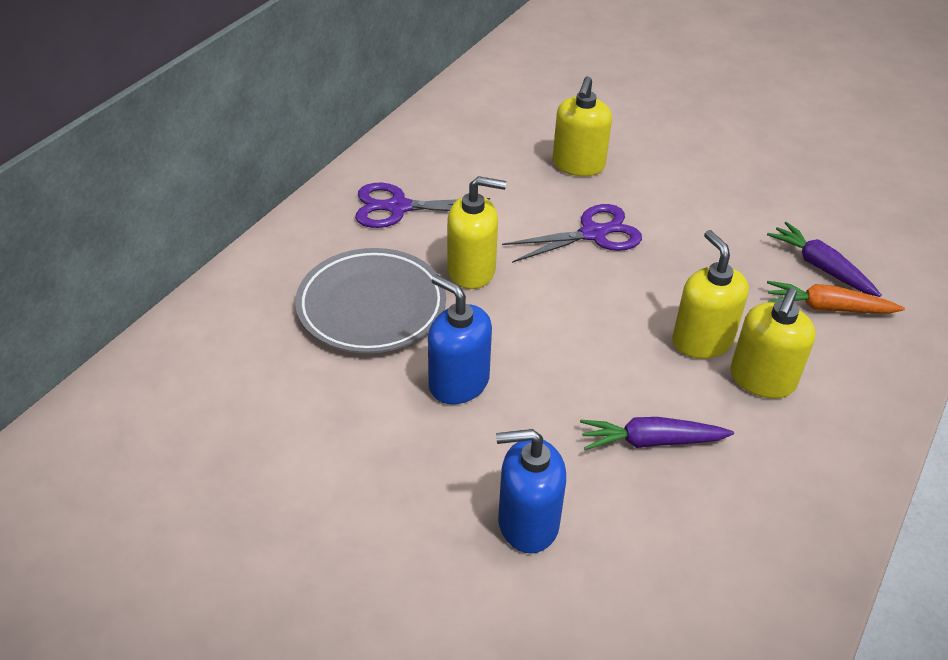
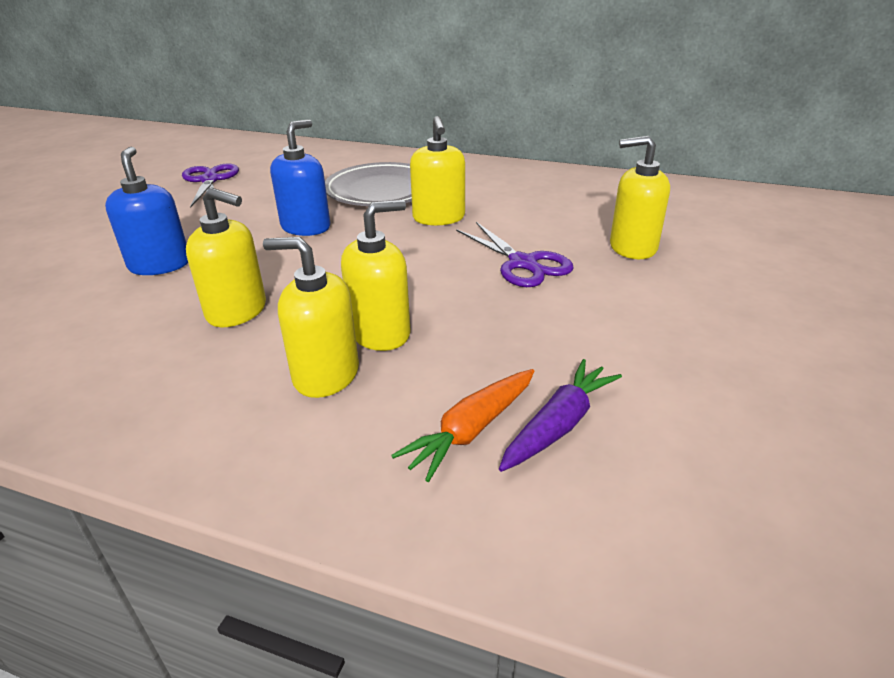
camera: 80 degrees right, 10 degrees down
(398, 207) = (502, 185): purple scissors -> purple scissors (209, 180)
(651, 441) = (237, 311): purple carrot -> yellow soap dispenser
(828, 308) = (471, 430): orange carrot -> orange carrot turned 135 degrees counterclockwise

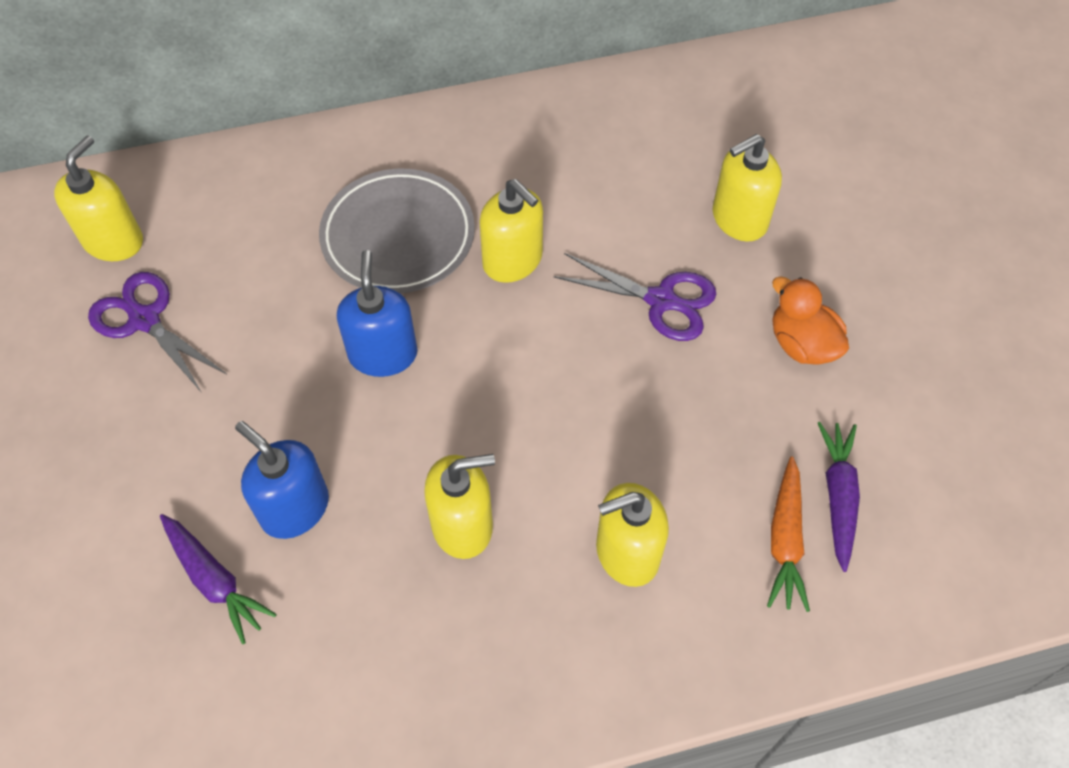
camera: 35 degrees left, 25 degrees up
(72, 275) = (215, 580): none -> purple carrot
(380, 333) = (622, 475): yellow soap dispenser -> yellow soap dispenser (114, 241)
(621, 321) = (802, 344): none -> orange duck

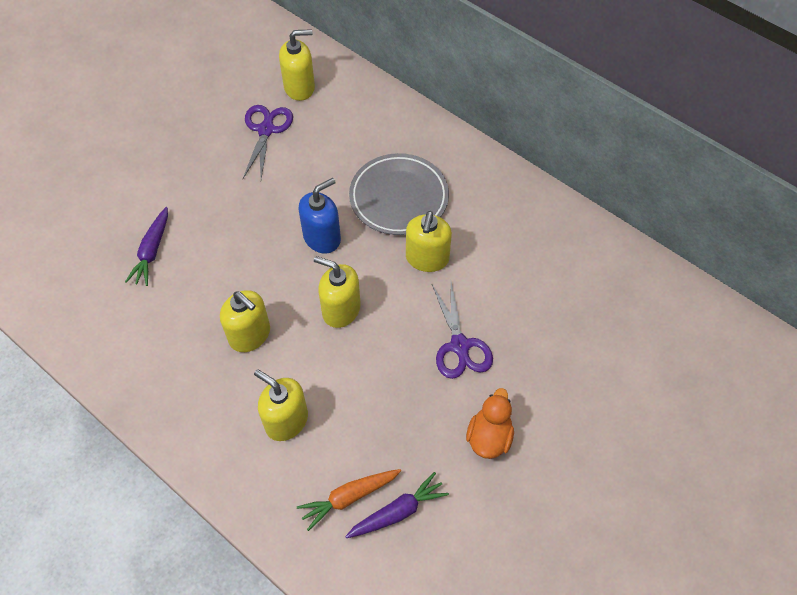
camera: 55 degrees right, 0 degrees up
(294, 508) = (210, 258): blue soap dispenser -> none
(739, 219) = (553, 354): yellow soap dispenser -> yellow soap dispenser (341, 309)

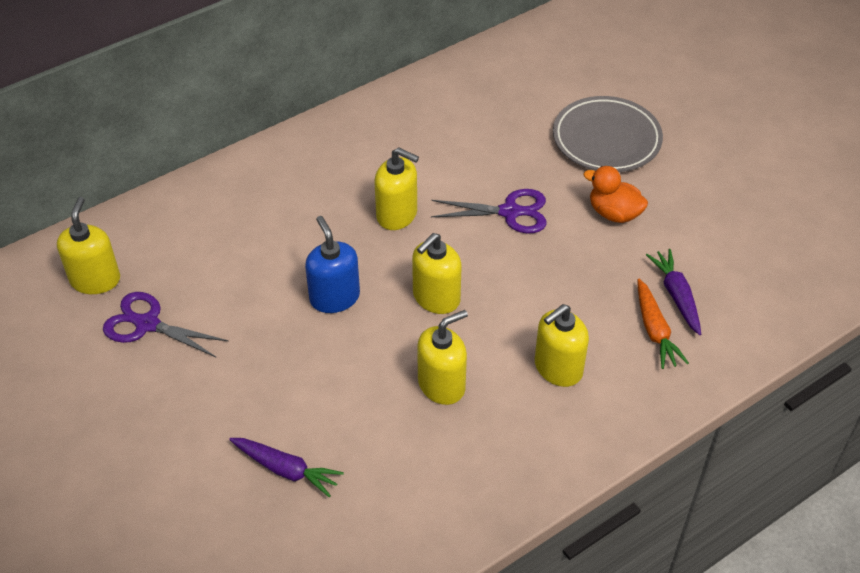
camera: 75 degrees left, 10 degrees down
(399, 198) = (308, 221): grey plate -> grey plate (606, 139)

